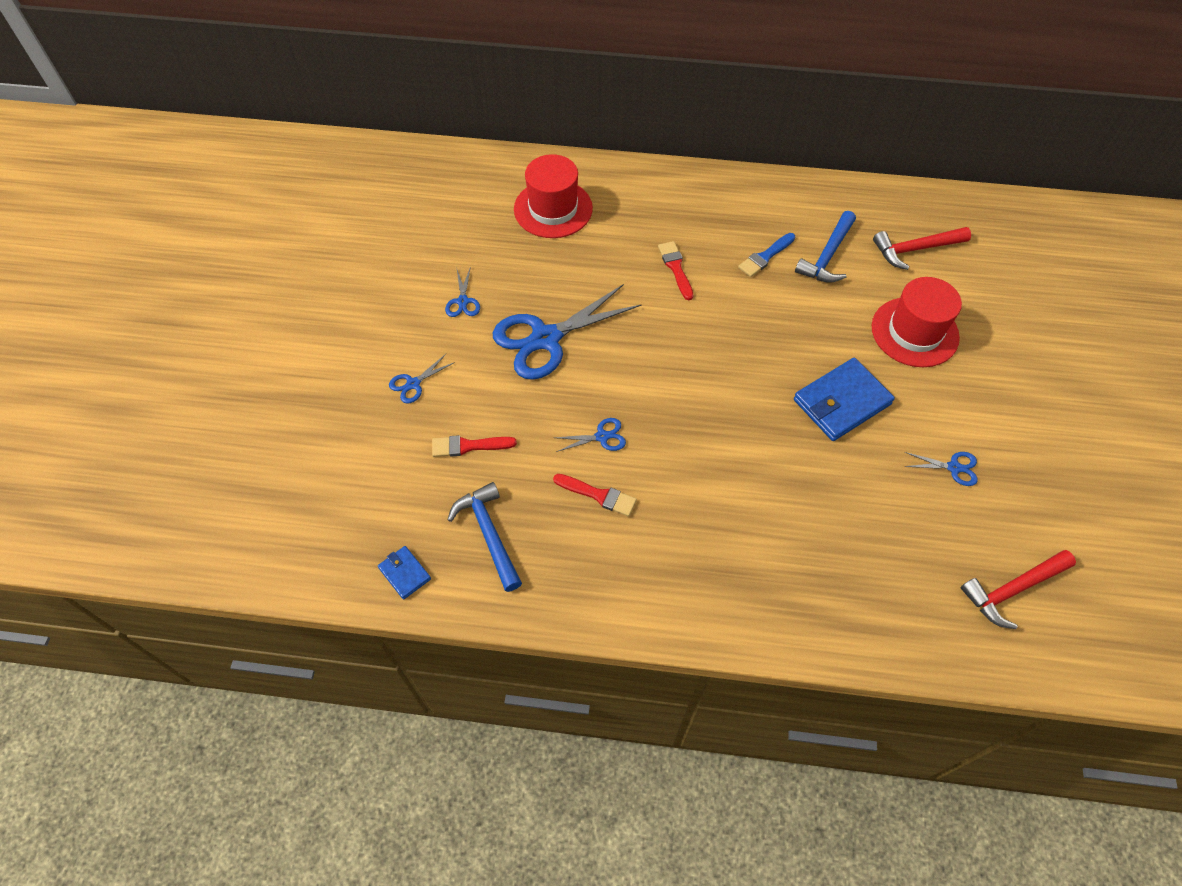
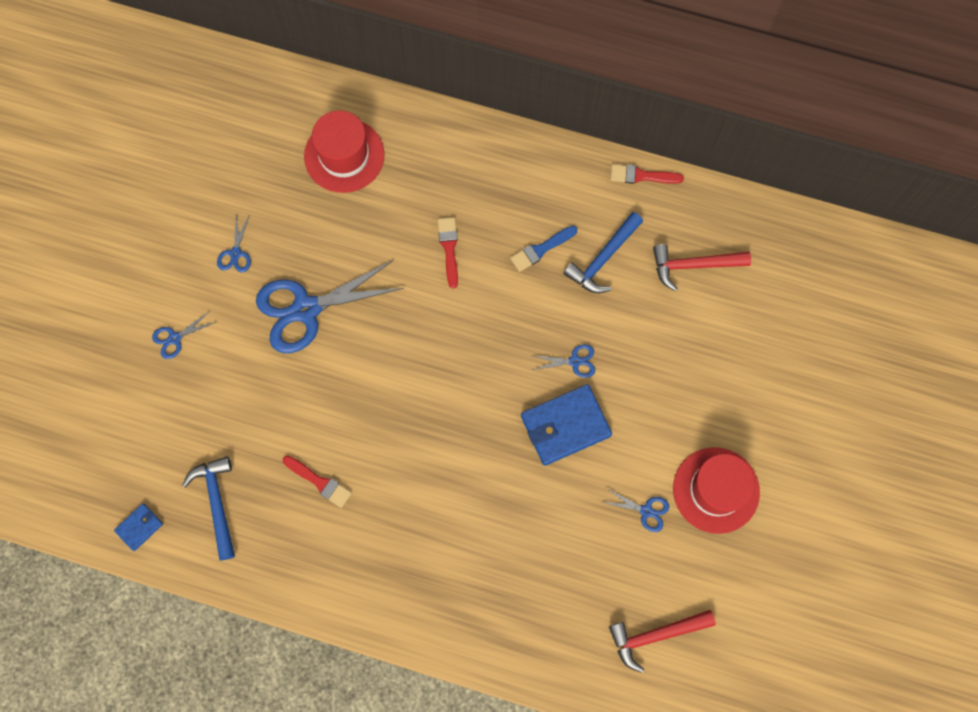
camera: 10 degrees right, 15 degrees up
(404, 573) = (139, 527): blue wallet -> blue wallet turned 75 degrees clockwise
(469, 446) = (214, 412): red brush -> red brush (642, 176)
(602, 437) = (336, 424): blue scissors -> blue scissors (574, 361)
(914, 332) = (660, 361): red hat -> red hat (716, 490)

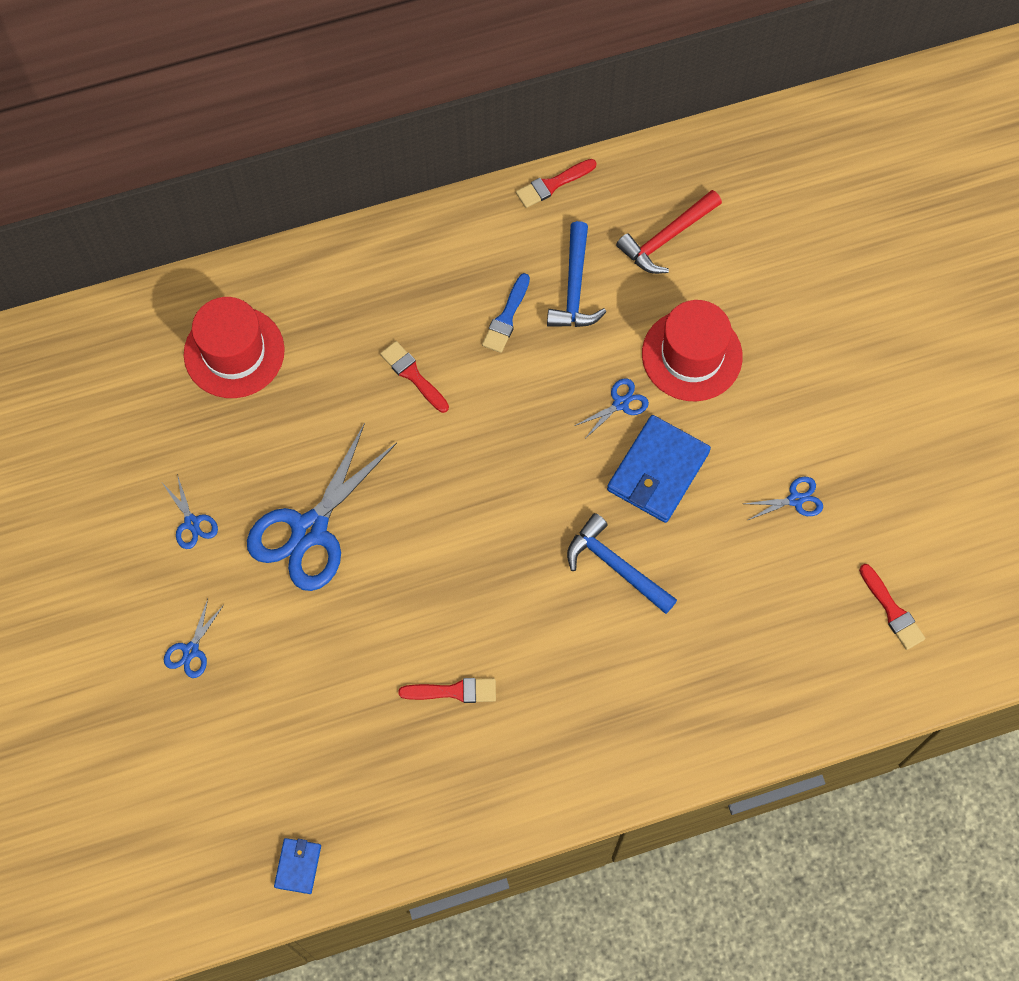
camera: 35 degrees left, 5 degrees down
(217, 503) = (362, 785): blue hammer -> blue hammer (616, 566)
(655, 635) = (892, 610): red hammer -> red brush
(716, 490) = (846, 436): red hat -> red hat (692, 355)

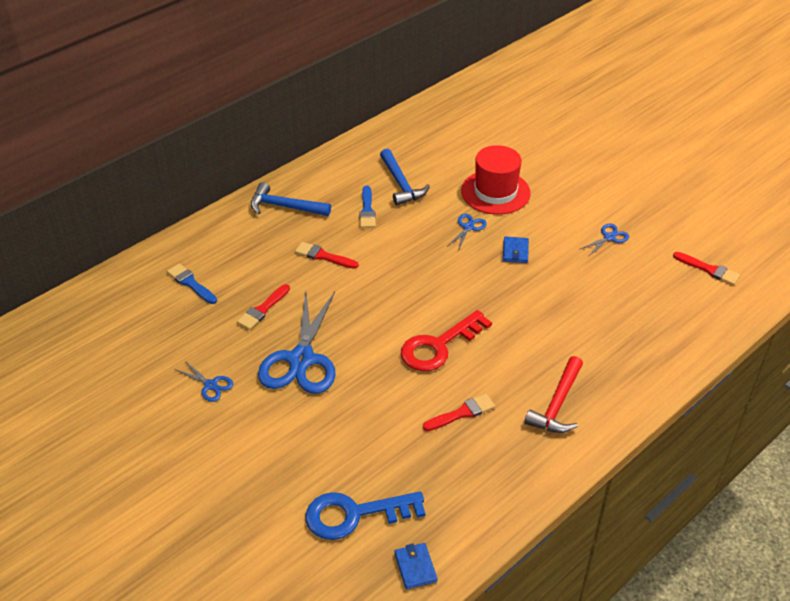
camera: 25 degrees left, 25 degrees down
(191, 650) = (251, 461): blue scissors -> none
(234, 352) = (191, 283): red hat -> blue brush
(267, 771) = (354, 514): none -> blue key
(479, 581) = (439, 346): none -> red key
(553, 184) = (355, 143): red brush -> red brush (263, 309)
(616, 566) = (523, 307): blue hammer -> blue hammer (285, 207)
(658, 471) = (515, 251): blue wallet -> blue wallet, size x0.50
(667, 238) = (441, 146): red hammer -> red hammer (557, 404)

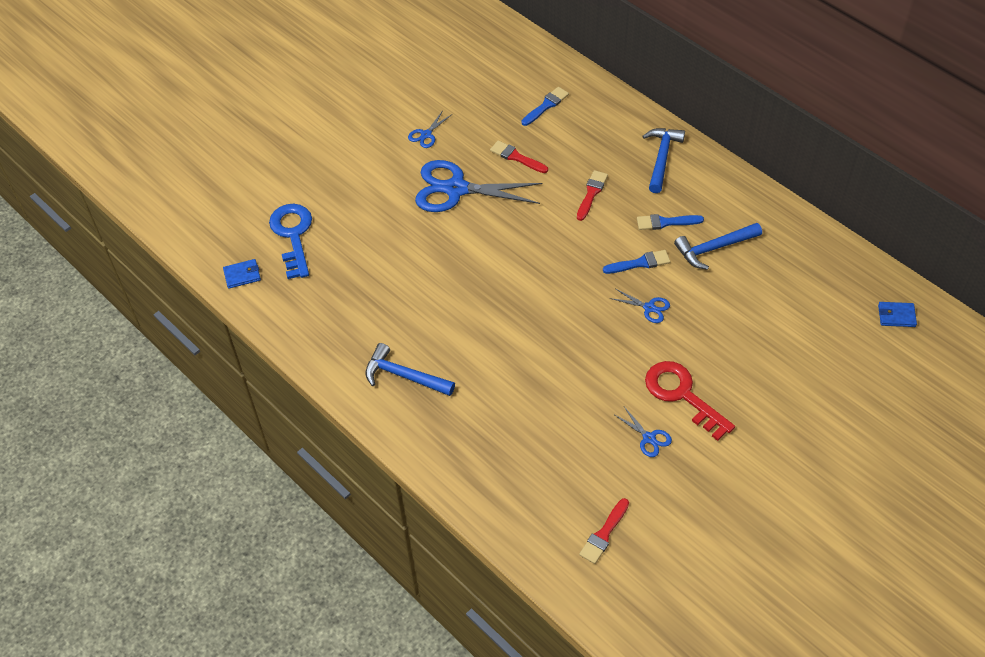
camera: 90 degrees right, 10 degrees up
(415, 230) = (640, 263): none -> blue brush
(439, 346) = (475, 285): red key -> red key (682, 395)
(462, 413) = (394, 303): red brush -> none
(495, 192) = (713, 332): red hat -> none
(515, 251) = (615, 349): blue wallet -> blue wallet (896, 316)
(557, 404) = (404, 376): red hammer -> blue hammer

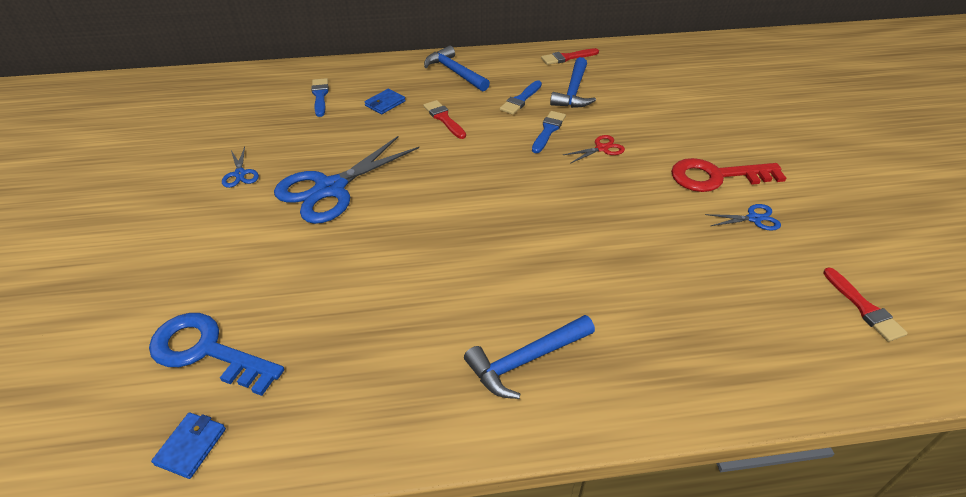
camera: 55 degrees left, 10 degrees down
(516, 157) = (348, 136): red brush -> red brush (567, 57)
(649, 308) = (602, 148): blue scissors -> red scissors
(896, 316) = (715, 54): blue wallet -> blue wallet (385, 103)

